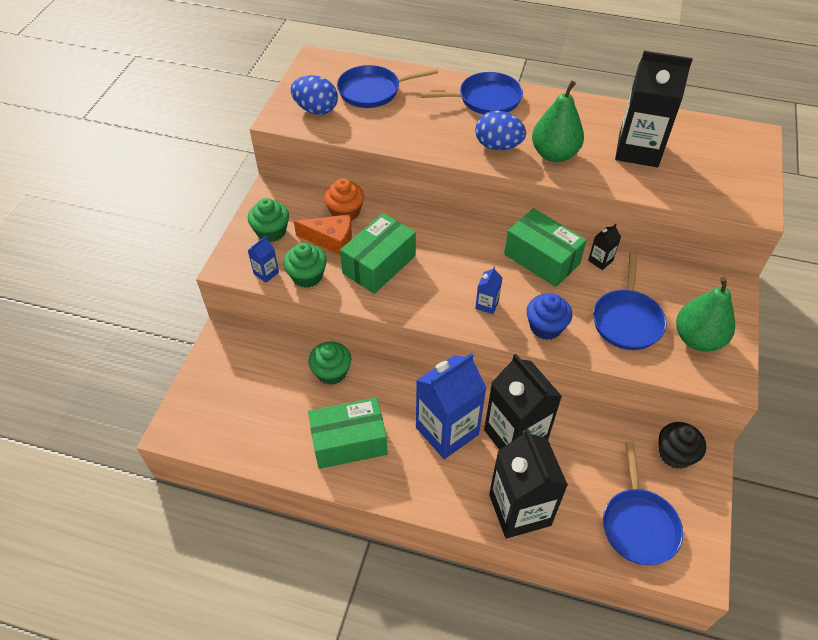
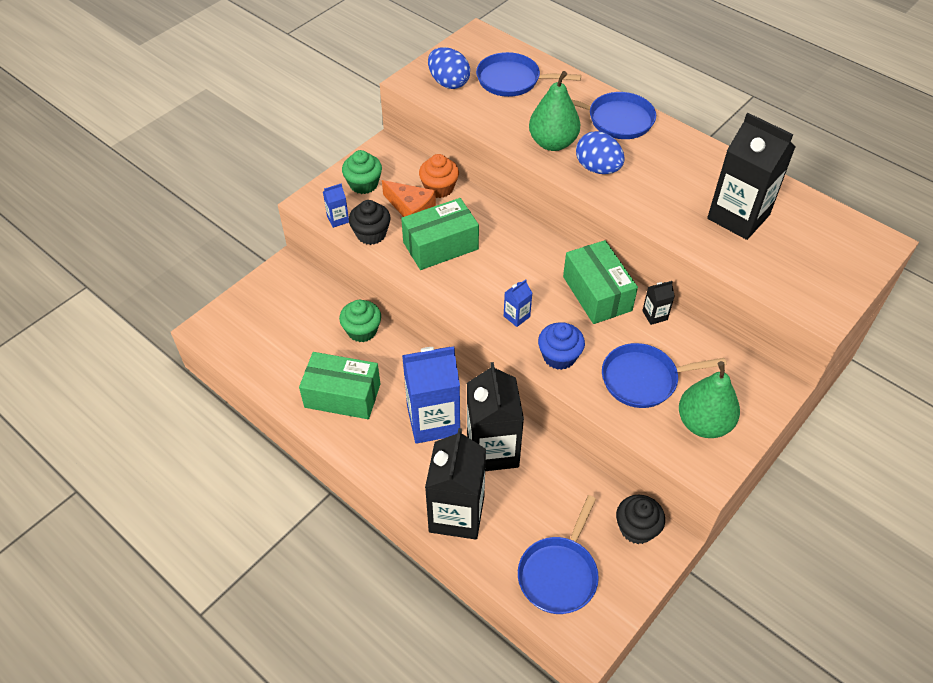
camera: 25 degrees right, 0 degrees up
(307, 276) = (371, 234): green cupcake -> black cupcake
(554, 154) = (648, 194): green pear -> green pear (552, 143)
(627, 320) = (643, 379): blue pan -> blue pan turned 45 degrees clockwise

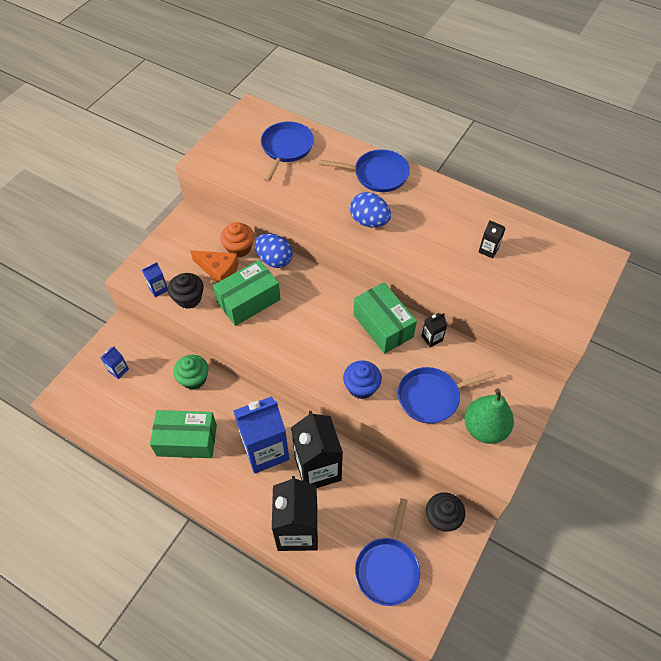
camera: 10 degrees left, 5 degrees up
(363, 184) = (175, 253): green cupcake -> none
(448, 83) = (233, 157): blue egg -> blue egg (274, 260)
(512, 80) = (286, 148): blue pan -> blue pan turned 105 degrees clockwise
(516, 316) = (321, 356): blue carton -> blue carton (118, 370)
(552, 143) = (329, 203): green pear -> none
(738, 217) = (488, 250): black carton -> black carton, size x0.42

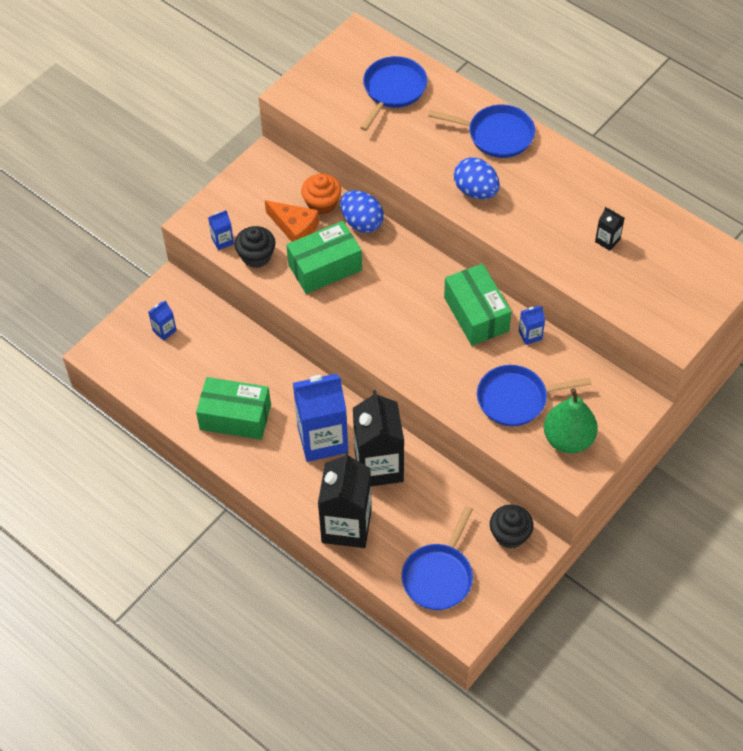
camera: 10 degrees right, 0 degrees up
(194, 379) = (250, 351): green cupcake -> none
(361, 387) = (438, 378): blue cupcake -> none
(432, 338) = (530, 335): black carton -> blue carton

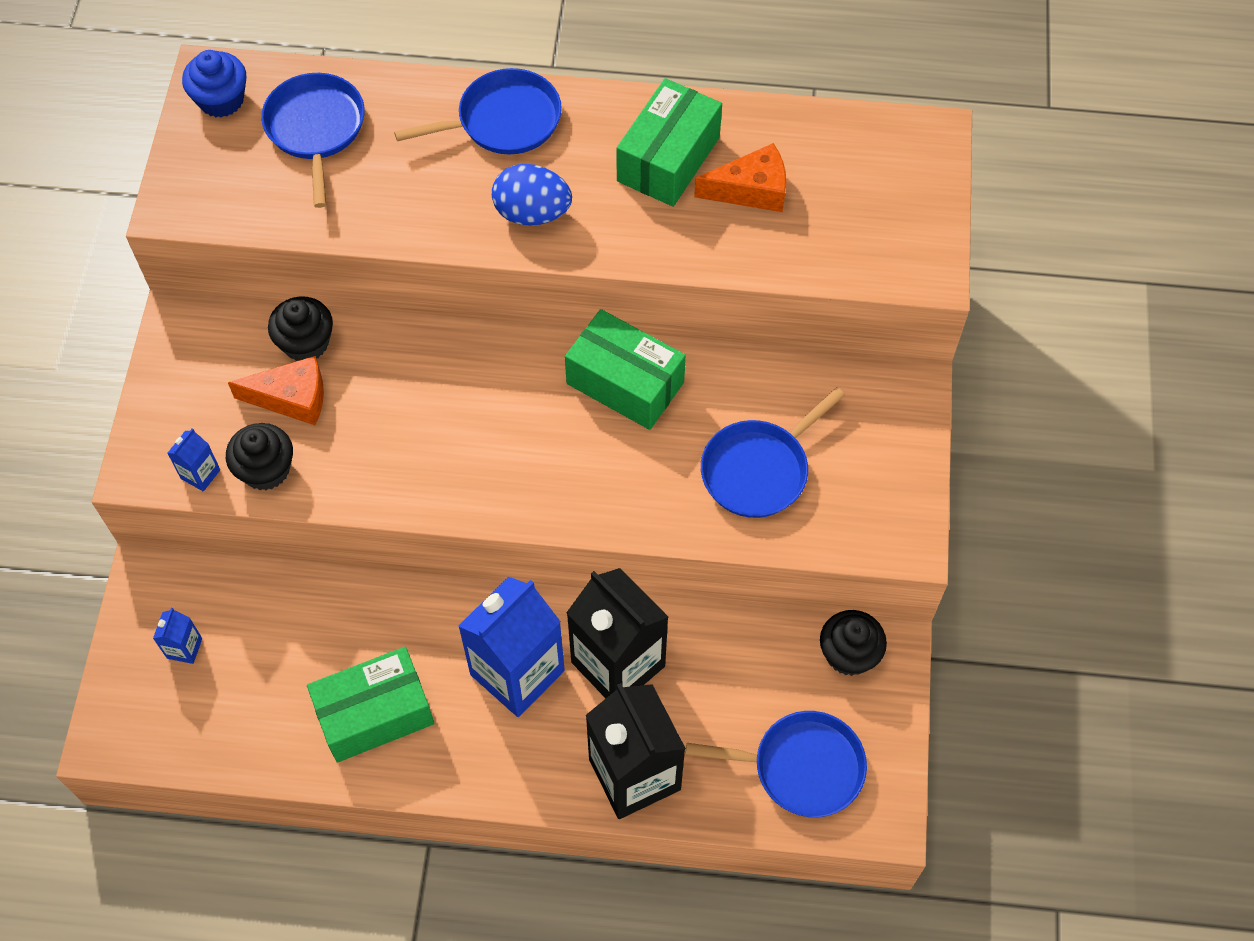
camera: 35 degrees left, 5 degrees up
(322, 203) = (306, 343): orange cupcake -> black cupcake
(325, 267) = (375, 431): green box -> green box (668, 159)
(355, 51) = (221, 100): none -> blue cupcake
(362, 222) = (381, 340): blue egg -> none
(439, 576) = (801, 767): blue pan -> blue pan turned 75 degrees counterclockwise
(530, 335) = (714, 372): blue carton -> none
(568, 439) = (862, 485): green pear -> none
(607, 240) = (751, 190): black carton -> orange cheese

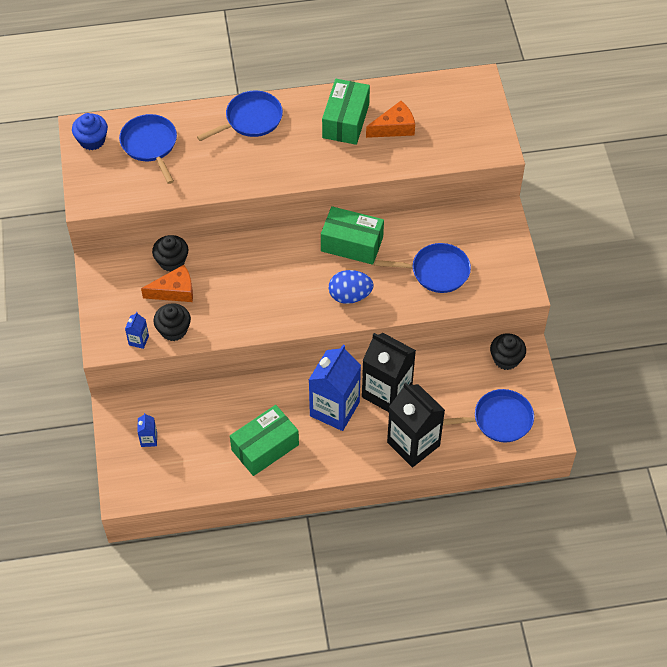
camera: 15 degrees left, 5 degrees down
(532, 213) = (283, 163): blue egg -> blue egg (350, 296)
(759, 470) = (436, 271): blue pan -> blue pan turned 120 degrees counterclockwise

